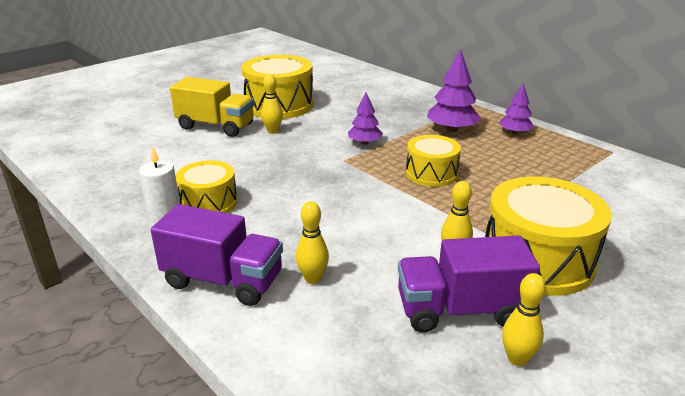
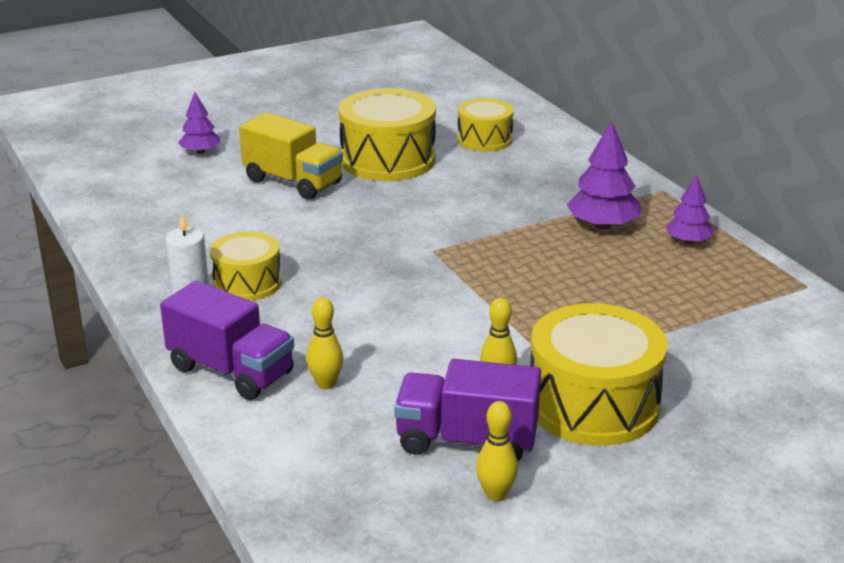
camera: 15 degrees right, 0 degrees up
(273, 131) = (362, 198): yellow bowling pin -> none
(364, 143) = (473, 229): purple tree -> purple tree (200, 152)
(431, 173) = (534, 283): yellow drum -> yellow drum (484, 139)

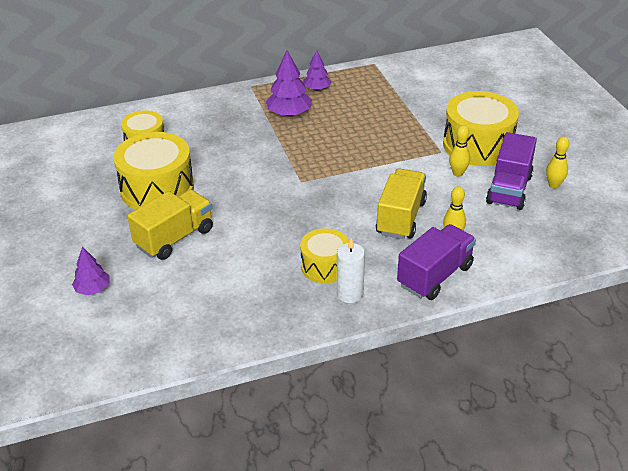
camera: 80 degrees left, 10 degrees up
(363, 335) = (400, 218): none -> yellow truck

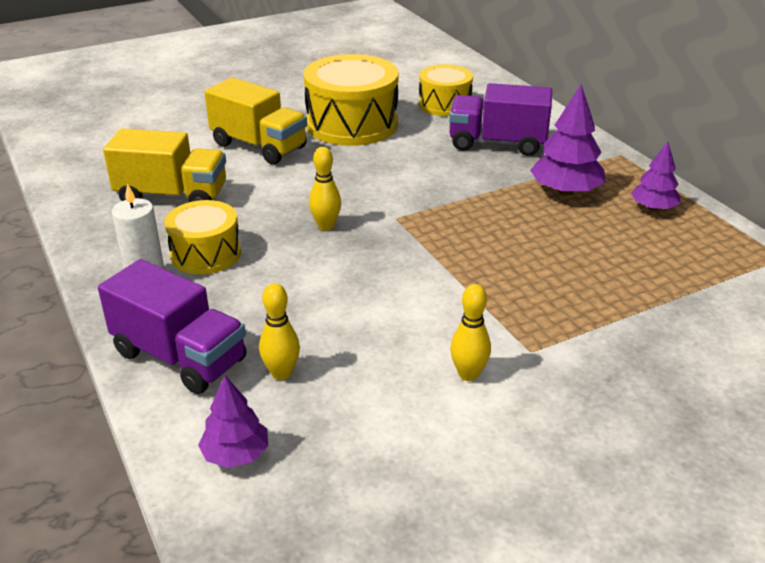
camera: 80 degrees right, 5 degrees down
(93, 289) = (172, 116): purple tree -> purple tree (236, 454)
(400, 218) = (324, 314): yellow truck -> yellow truck (172, 196)
(477, 145) = (575, 399): yellow drum -> none
(509, 189) = (437, 447): purple truck -> purple truck (497, 143)
(554, 185) = (472, 521): yellow bowling pin -> yellow bowling pin (326, 226)

